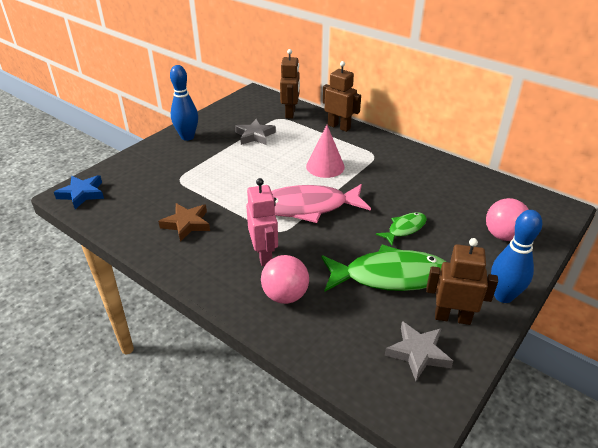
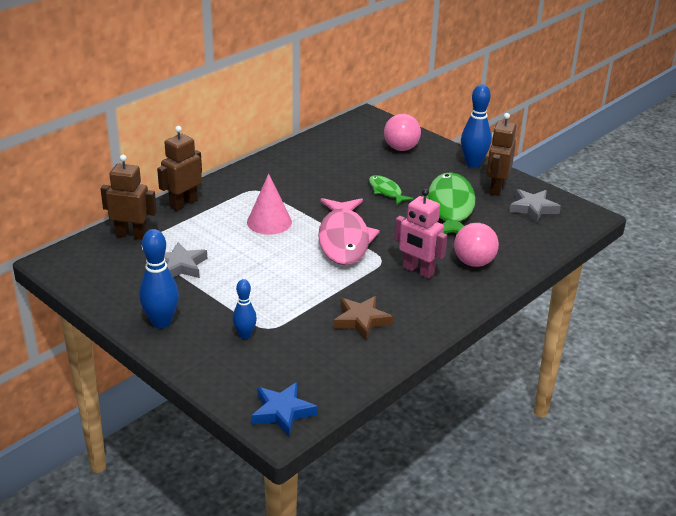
camera: 85 degrees left, 5 degrees down
(171, 170) = (245, 335): none -> blue bowling pin
(264, 255) = (418, 271): pink robot -> pink robot turned 135 degrees counterclockwise

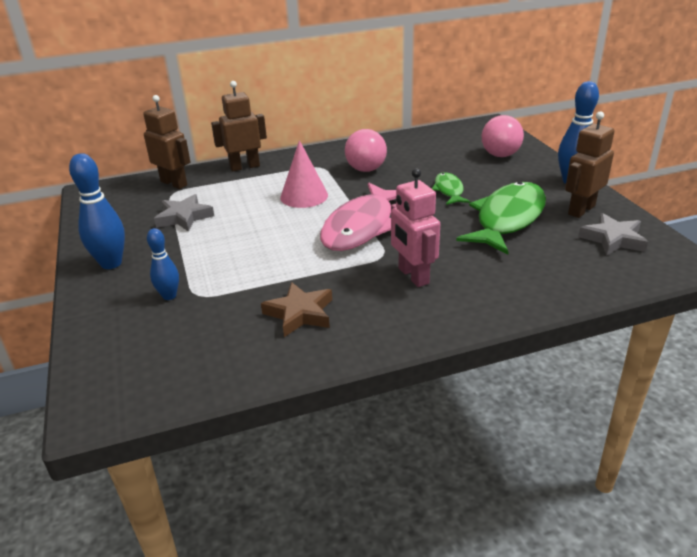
camera: 30 degrees right, 0 degrees up
(282, 412) = (114, 392): blue star -> none
(474, 262) = (488, 282): pink ball -> pink ball (366, 169)

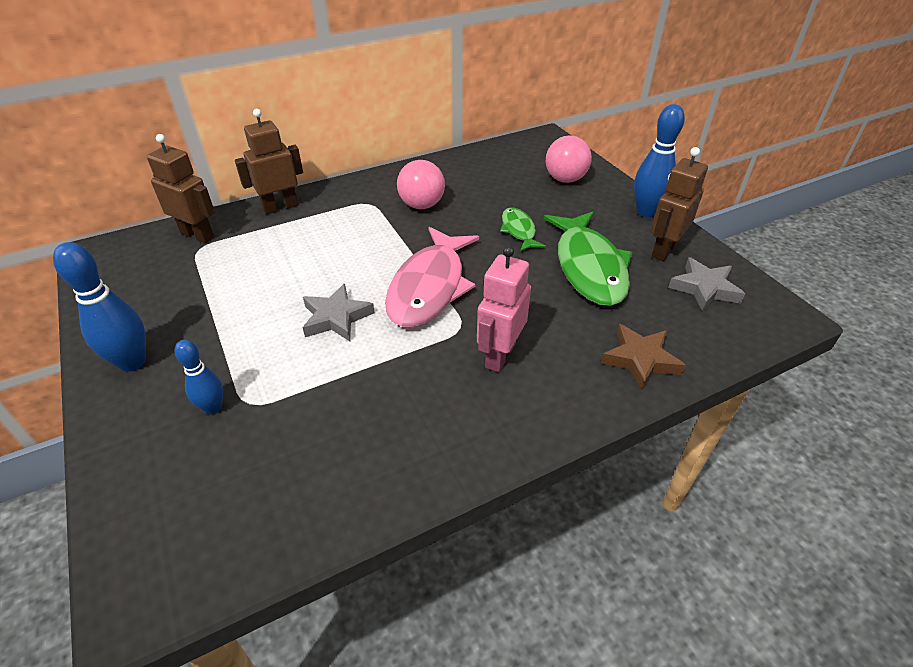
camera: 10 degrees left, 10 degrees up
(184, 217) = (216, 285): grey star -> grey star (336, 317)
(300, 313) = (377, 421): brown star -> brown star (640, 359)
(304, 196) = (356, 246): pink cone -> none
(413, 276) = (499, 355): pink robot -> pink robot turned 60 degrees clockwise
(507, 219) = (589, 267): green fish -> green fish turned 150 degrees clockwise

